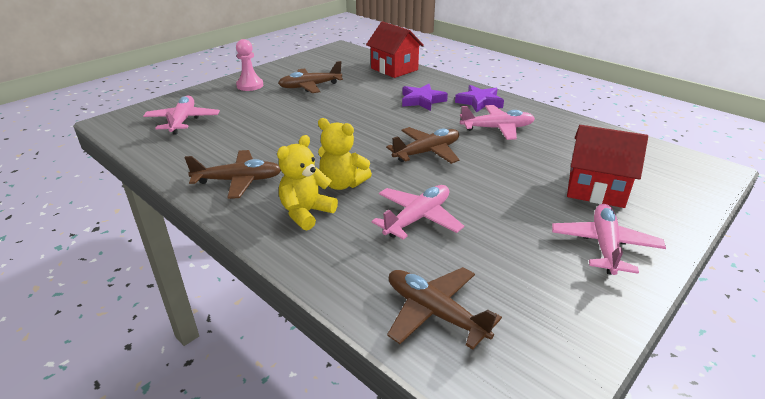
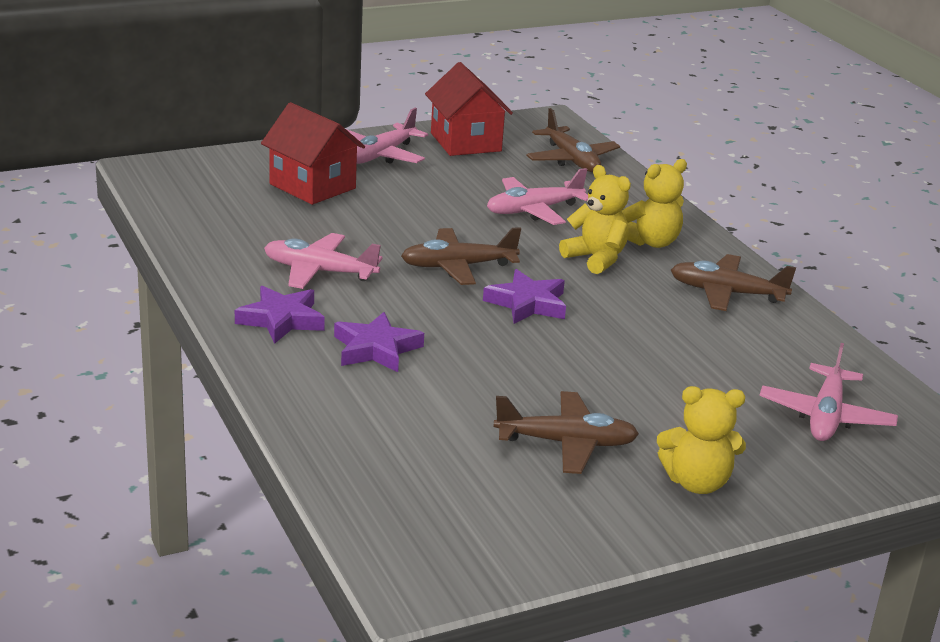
camera: 160 degrees left, 5 degrees down
(250, 85) = (696, 483): pink pawn -> yellow teddy bear
(367, 140) = (527, 303): none -> purple star
(394, 69) = (347, 448): red house -> red house (465, 142)

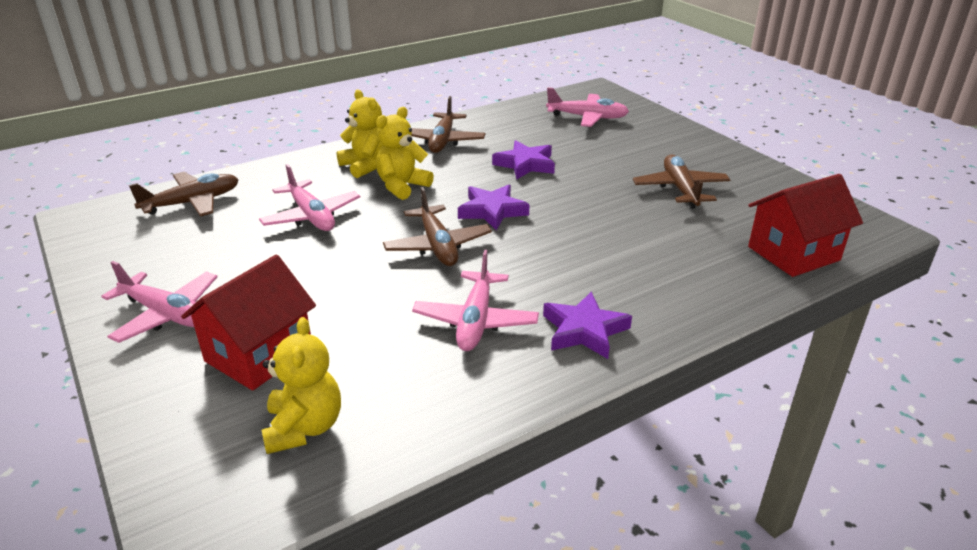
camera: 95 degrees left, 5 degrees up
(376, 349) = (605, 273): purple star -> purple star (525, 164)
(465, 142) = (136, 262): red house -> red house (793, 253)
(696, 483) = (689, 151): yellow teddy bear -> yellow teddy bear (304, 428)

